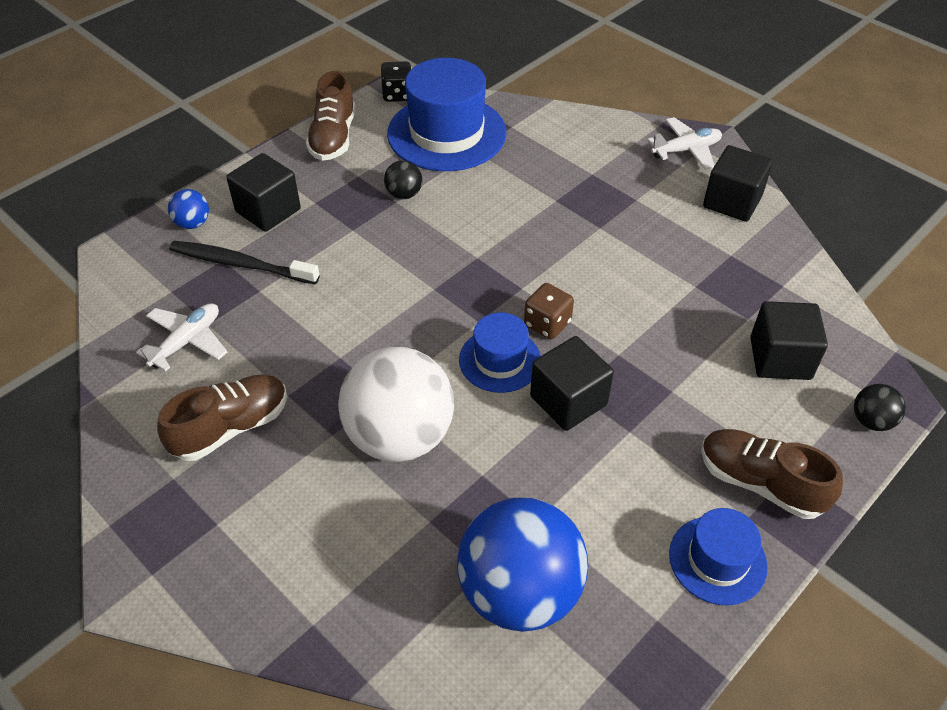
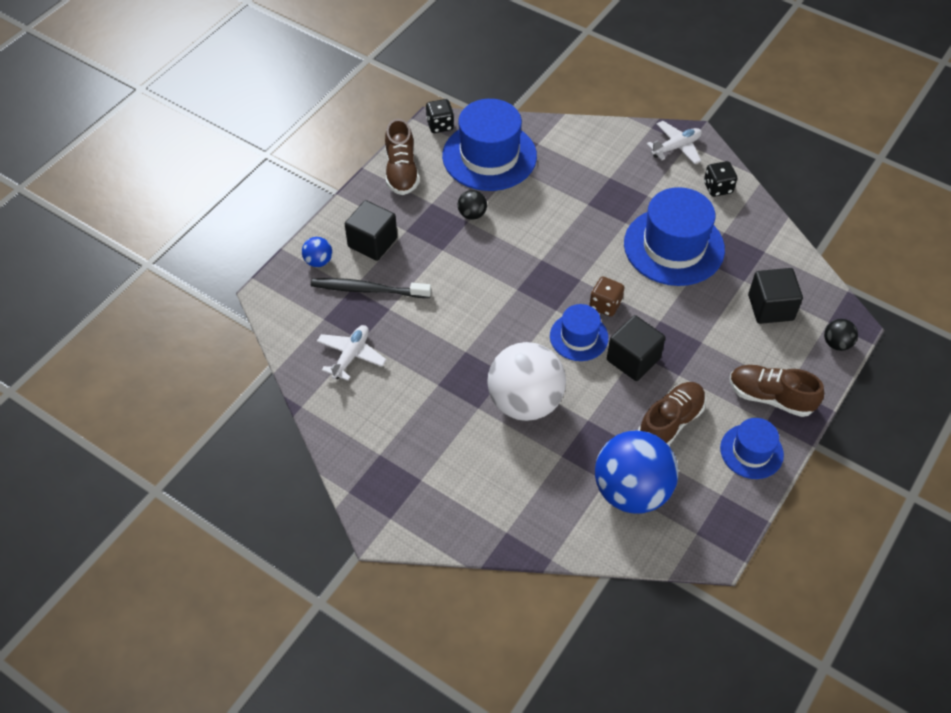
camera: 10 degrees left, 5 degrees up
(231, 428) = (406, 414): brown shoe -> brown shoe (670, 422)
(658, 264) = (674, 246): none -> blue hat
(732, 201) = (718, 188): black cube -> black dice

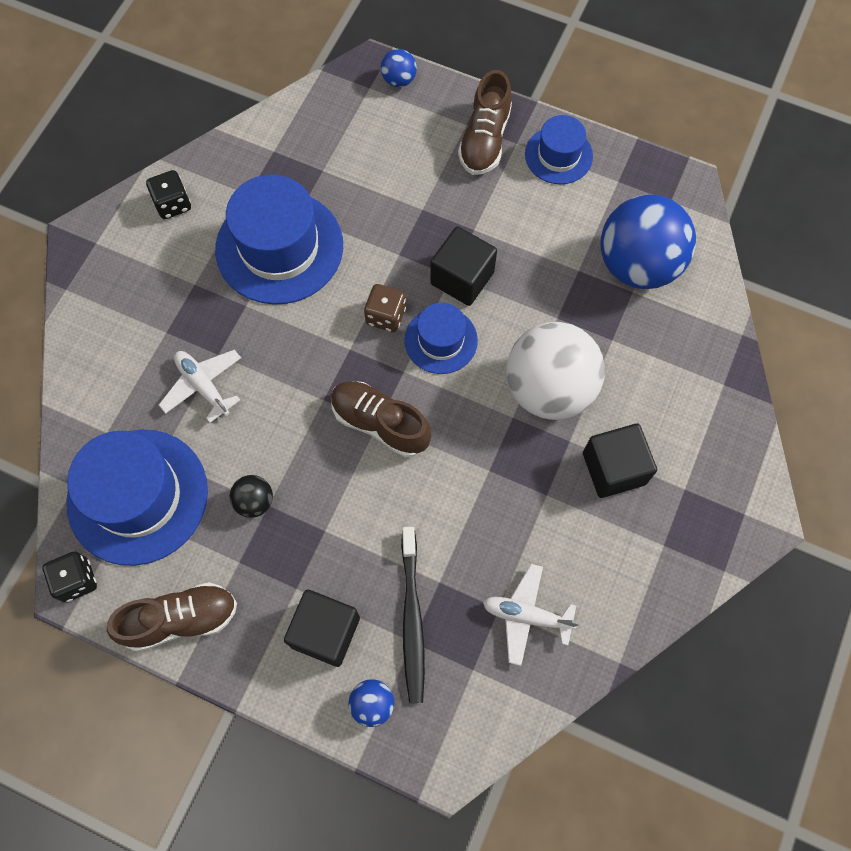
camera: 100 degrees left, 15 degrees up
(670, 422) = (540, 233): brown shoe -> brown shoe (380, 423)
(676, 147) = (102, 256): white plane -> white plane (203, 386)
(770, 307) = (359, 142): black cube -> black cube (614, 468)
(836, 343) = (399, 80): black ball -> blue ball

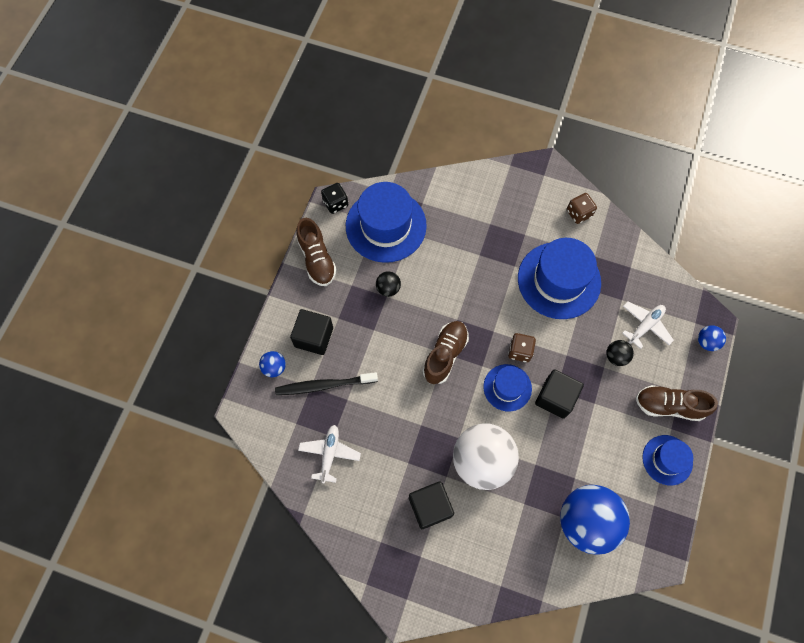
camera: 85 degrees right, 0 degrees up
(173, 204) = (579, 213): black dice -> brown dice
(203, 386) = (457, 250): white plane -> white plane (645, 325)
(408, 191) = (616, 356): none -> black ball

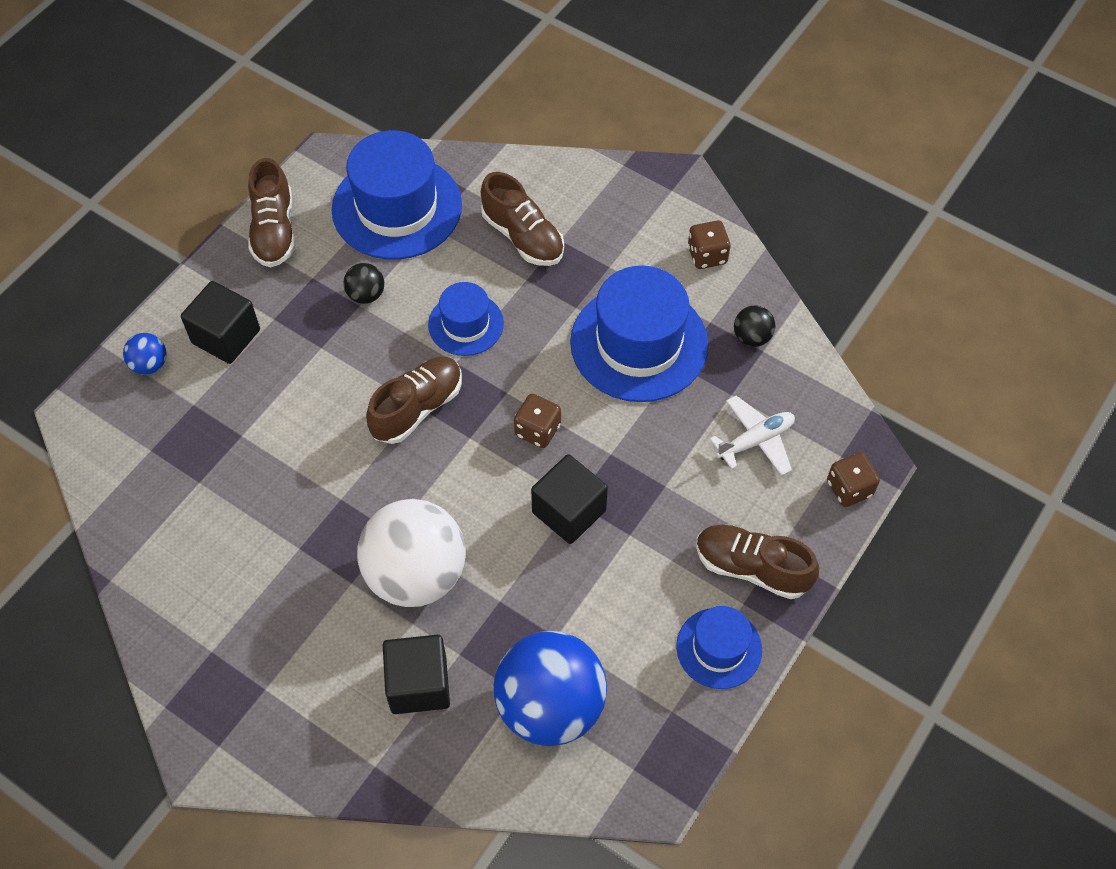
camera: 15 degrees right, 10 degrees down
(324, 385) = (214, 407): black toothbrush -> none
(329, 454) = (184, 505): white plane -> none
(335, 203) = (333, 161): black dice -> none
(430, 507) = (308, 620): black cube -> black cube (419, 684)
(467, 227) = (523, 237): none -> brown shoe
(507, 387) = (497, 478): blue hat -> blue hat (466, 324)
(616, 356) = (690, 474): black ball -> black ball (752, 337)
(706, 342) = (849, 488): blue ball -> brown dice

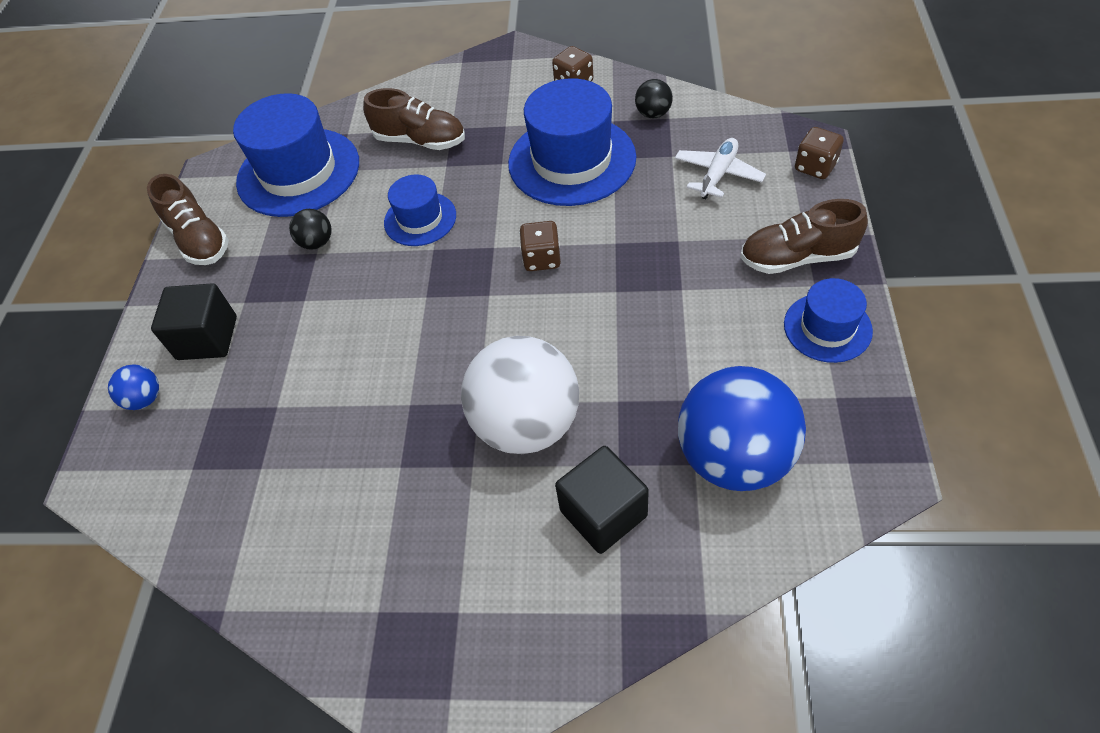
camera: 25 degrees left, 5 degrees down
(417, 408) = (426, 298): brown shoe -> none
(569, 511) = (618, 301): black cube -> none

